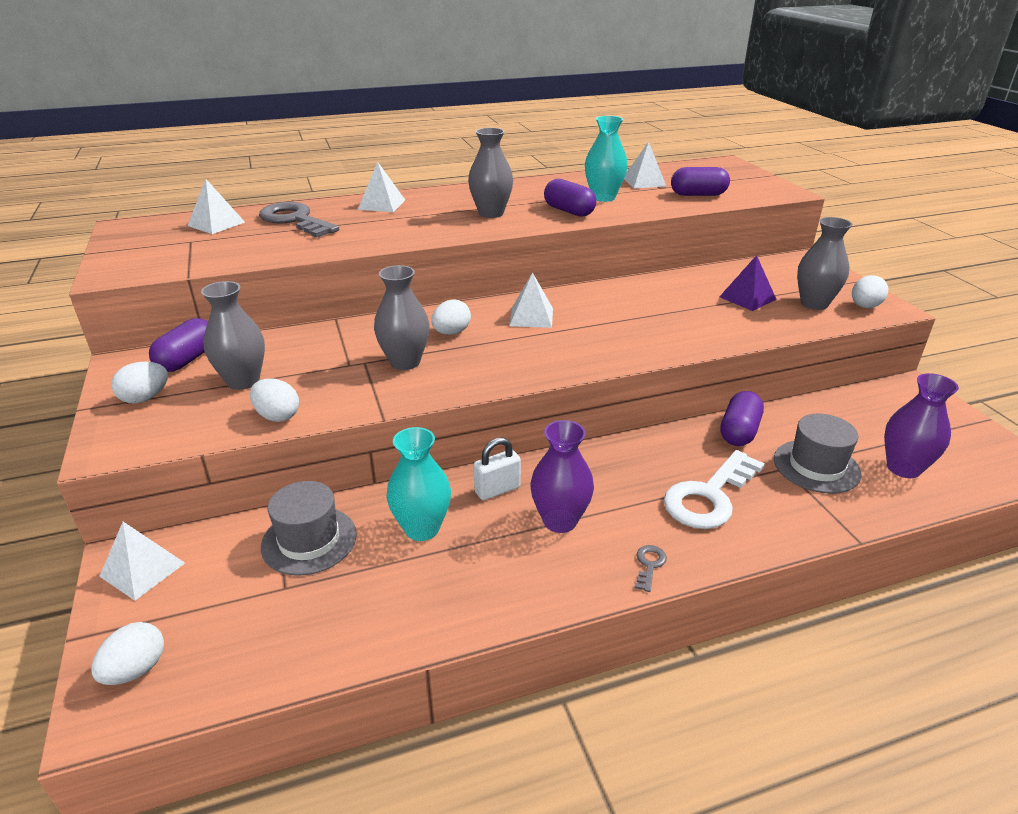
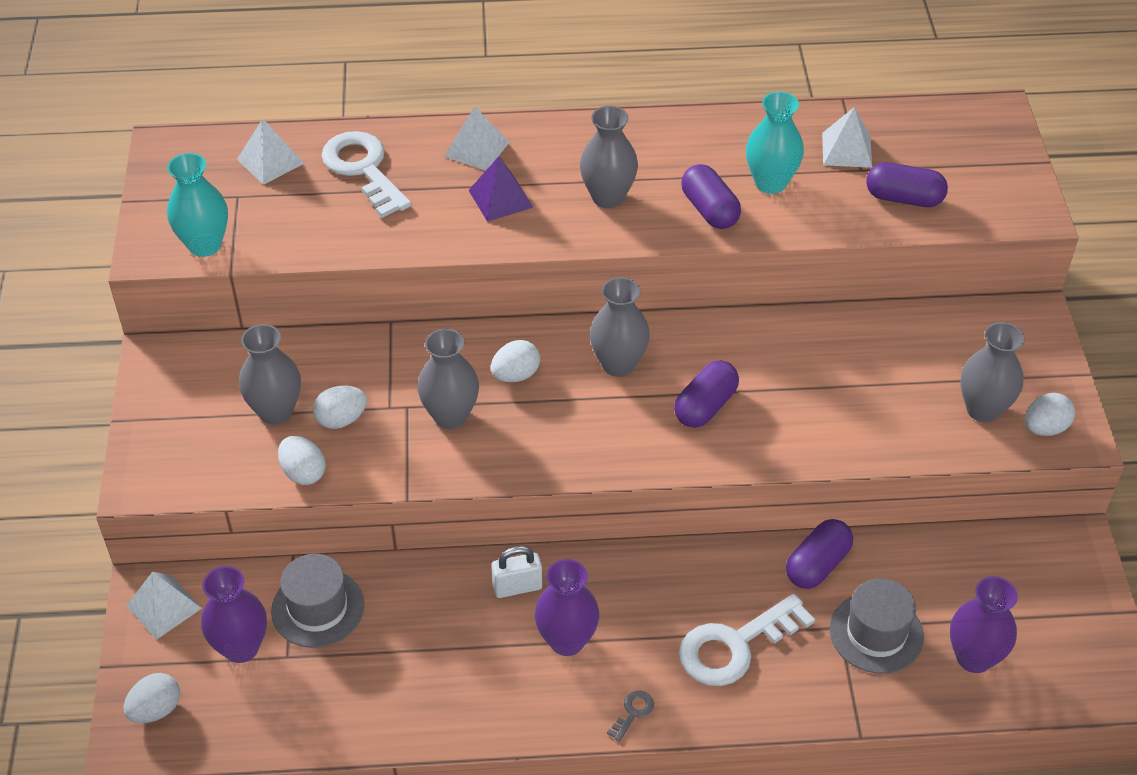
camera: 15 degrees right, 15 degrees up
(145, 398) = (177, 417): white egg -> white egg (341, 419)
(187, 359) = (222, 363): purple capsule -> purple capsule (705, 406)
(232, 589) = (241, 647): none -> purple vase
(295, 220) = (363, 169): grey key -> white key
(422, 528) = (428, 619): turquoise vase -> turquoise vase (205, 245)
(531, 317) = (618, 364): white pyramid -> grey vase
(747, 298) = (904, 381): purple pyramid -> purple pyramid (500, 198)

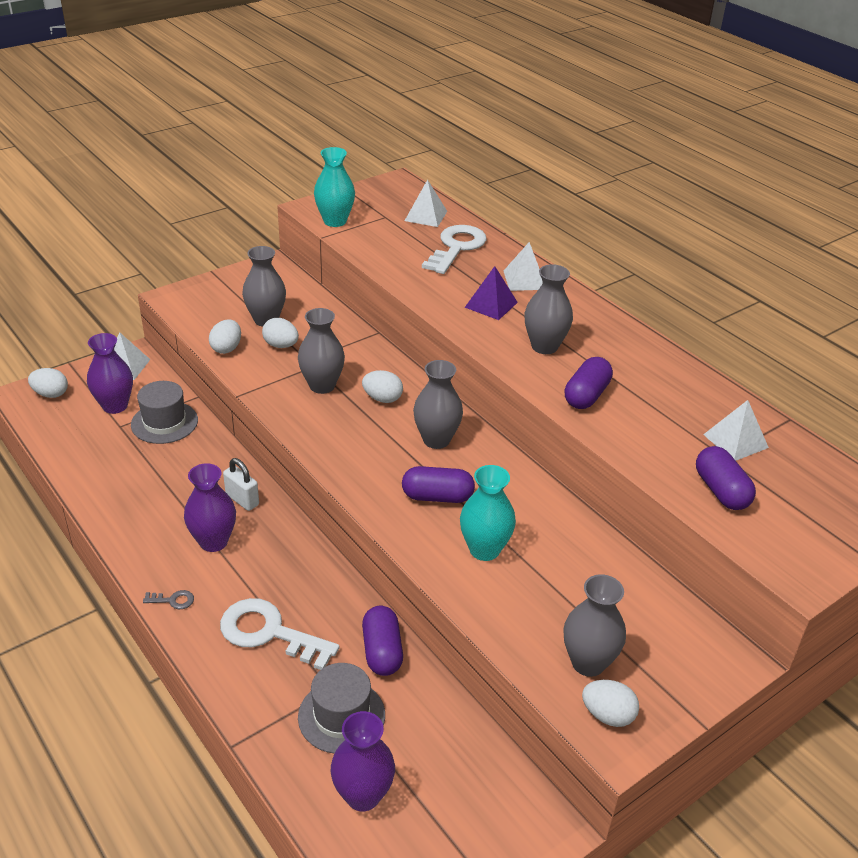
camera: 55 degrees right, 10 degrees down
(770, 183) = (650, 414): turquoise vase -> turquoise vase (484, 549)
(817, 565) = (382, 651): purple capsule -> purple capsule turned 75 degrees clockwise

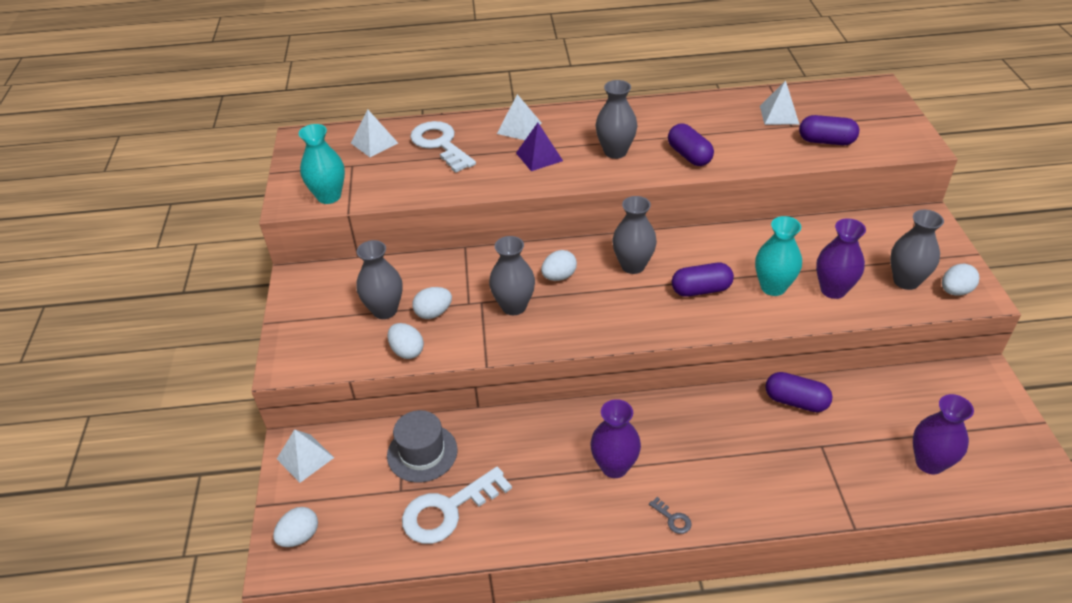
camera: 55 degrees left, 5 degrees up
(115, 406) = (365, 485): purple vase -> purple vase (833, 290)
(173, 600) = (673, 519): grey key -> grey key turned 105 degrees clockwise
(242, 500) = (572, 429): white padlock -> none
(269, 633) = (744, 464): white key -> white key (448, 510)
(341, 716) = (850, 448): grey hat -> none
(437, 497) = (701, 290): purple capsule -> purple capsule turned 45 degrees clockwise

